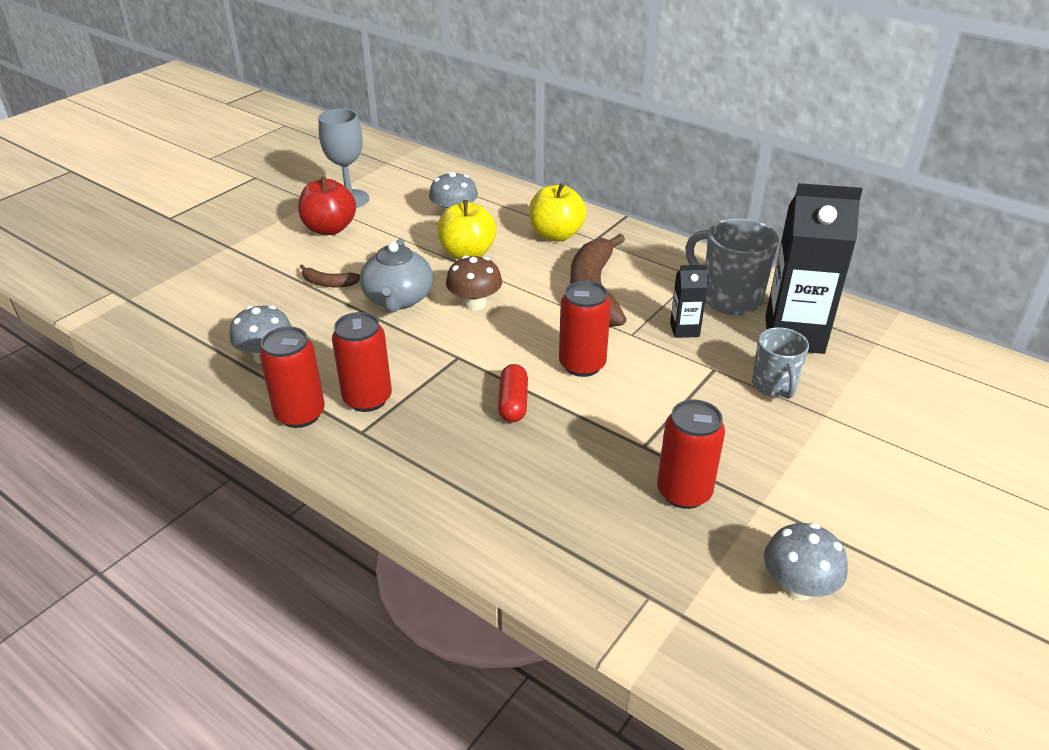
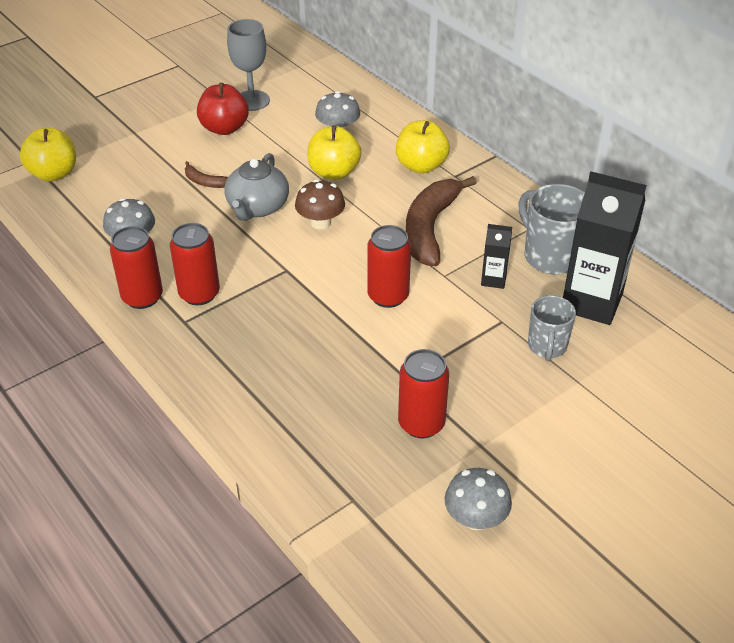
camera: 15 degrees right, 5 degrees up
(145, 300) = (54, 174): none -> yellow apple
(513, 403) = (315, 320): red capsule -> none

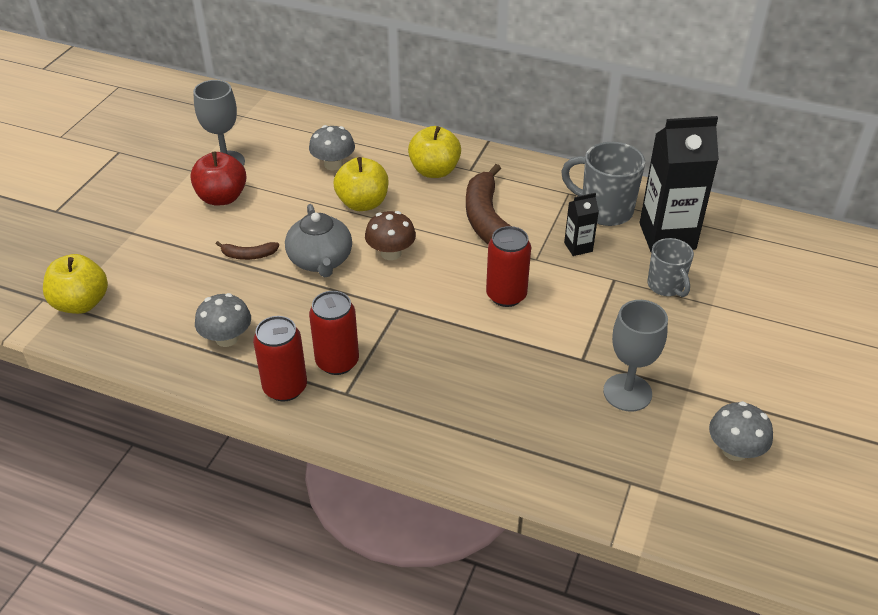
camera: 30 degrees left, 0 degrees up
(421, 424) = (627, 392): red can -> grey goblet

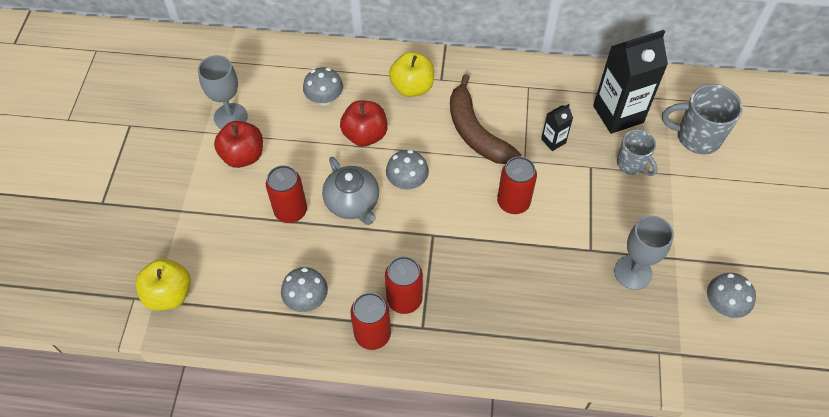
camera: 15 degrees left, 15 degrees up
(249, 255) = (291, 211): brown banana -> red can
(363, 203) = (365, 135): yellow apple -> red apple
(391, 253) = (407, 181): brown mushroom -> grey mushroom
(604, 210) = (562, 99): grey mug -> grey mug (696, 137)

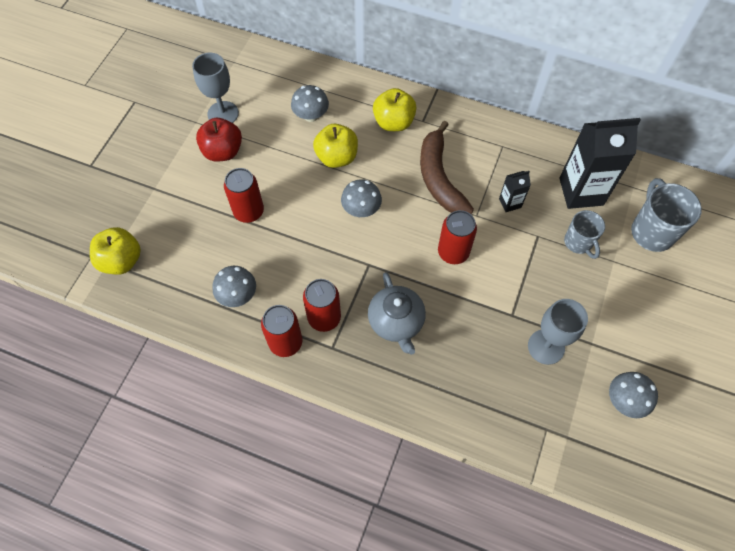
camera: 15 degrees right, 5 degrees up
(353, 203) = (306, 217): grey teapot -> grey teapot (396, 322)
(365, 135) = (337, 157): red apple -> yellow apple
(696, 137) = (651, 231): grey mug -> grey mug turned 60 degrees clockwise

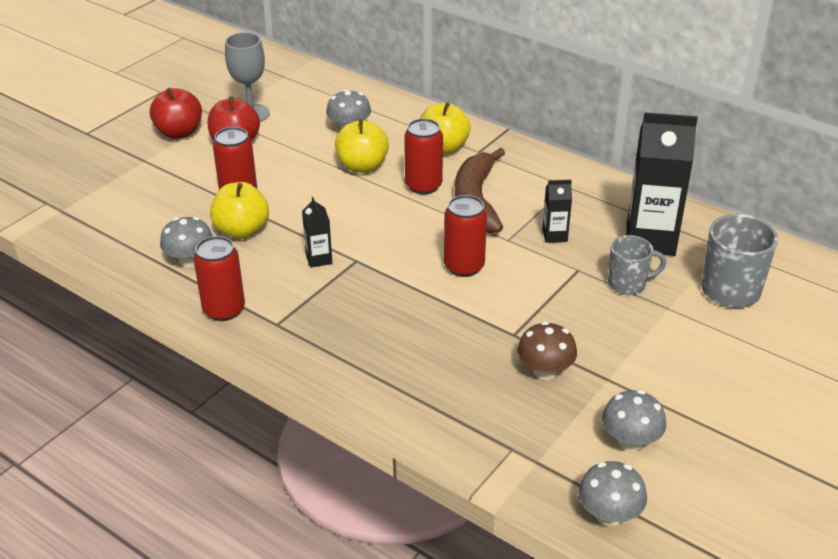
camera: 15 degrees right, 25 degrees down
(121, 261) = (77, 211): yellow apple -> yellow apple (242, 230)
(170, 149) = (179, 133): none -> red apple
(324, 318) = (280, 296): red can -> red can (423, 186)
(339, 270) = (319, 259): none -> black carton
(361, 209) = (370, 213): grey mushroom -> grey mushroom (609, 514)
(396, 322) = (365, 315): grey teapot -> none
(546, 347) = (545, 371): grey goblet -> brown mushroom
(578, 243) = (628, 284): grey mug -> grey mug turned 90 degrees counterclockwise

